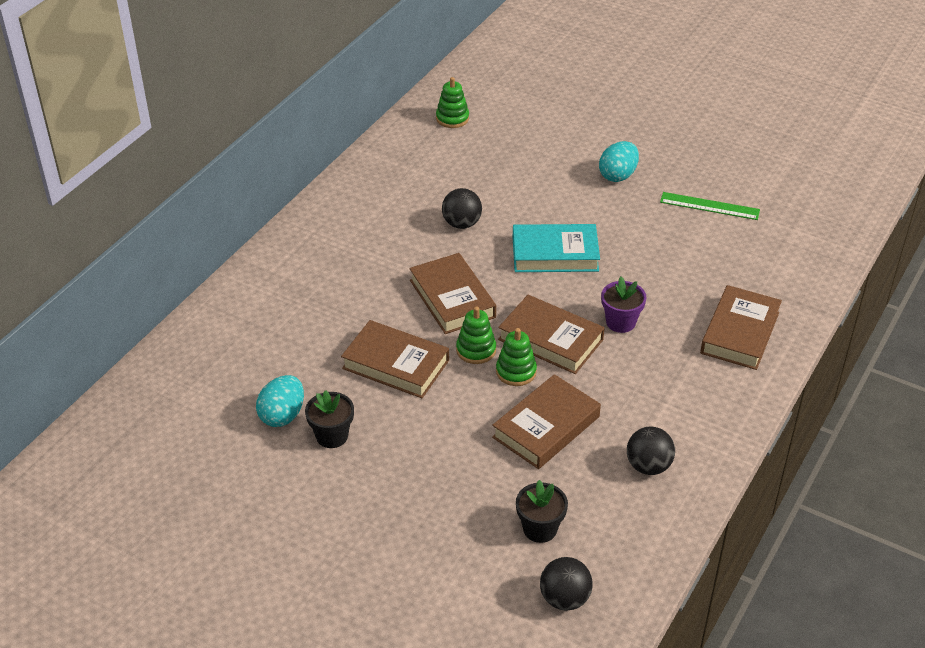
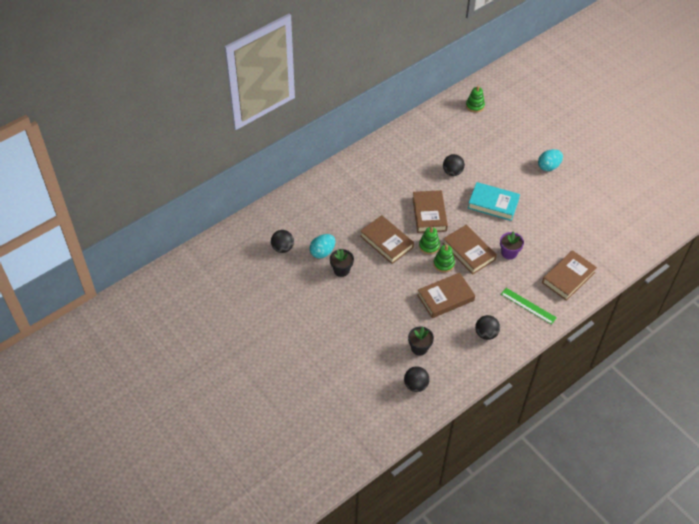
camera: 20 degrees right, 10 degrees up
(201, 430) = (282, 248): none -> black ball
(709, 206) = (589, 199): green ruler -> green ruler (528, 306)

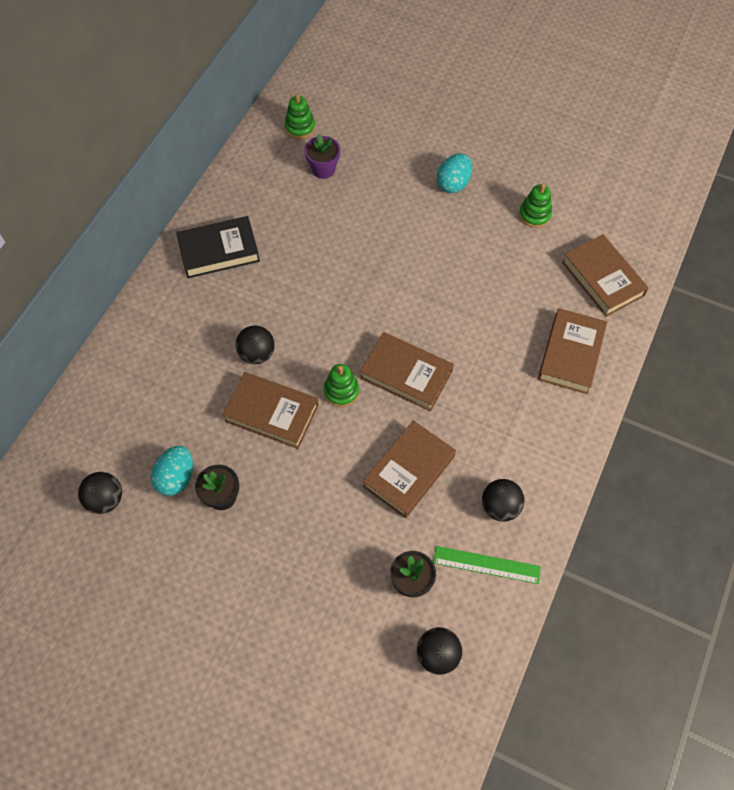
camera: 25 degrees left, 10 degrees up
(397, 153) = (219, 251): none -> black book
(429, 214) = (316, 335): brown book -> brown book (602, 279)
(443, 264) = (378, 412): green stacking toy -> green stacking toy (534, 215)
(452, 172) = (318, 249): black ball -> black ball (257, 354)
(493, 204) = (403, 278): turquoise book -> none
(509, 253) = (466, 350): purple flower pot -> purple flower pot (323, 169)
(528, 306) = (538, 428): green ruler -> green ruler (486, 564)

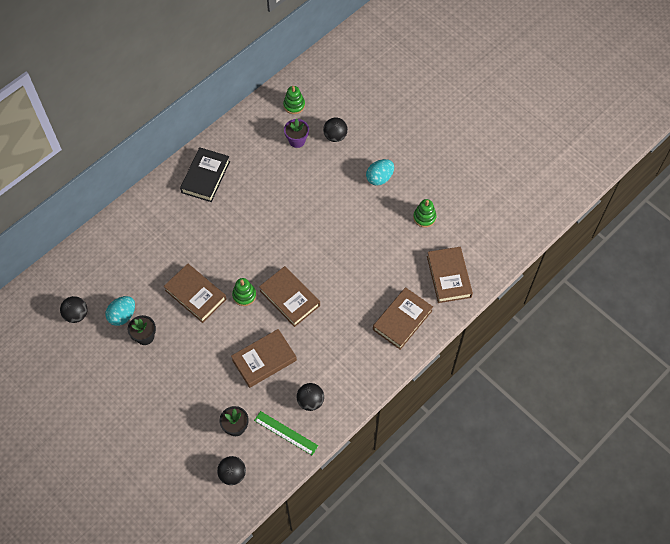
camera: 20 degrees right, 0 degrees up
(219, 251) = (206, 177): black book -> black book turned 75 degrees counterclockwise
(257, 354) = (202, 254): black ball -> black ball (335, 136)

